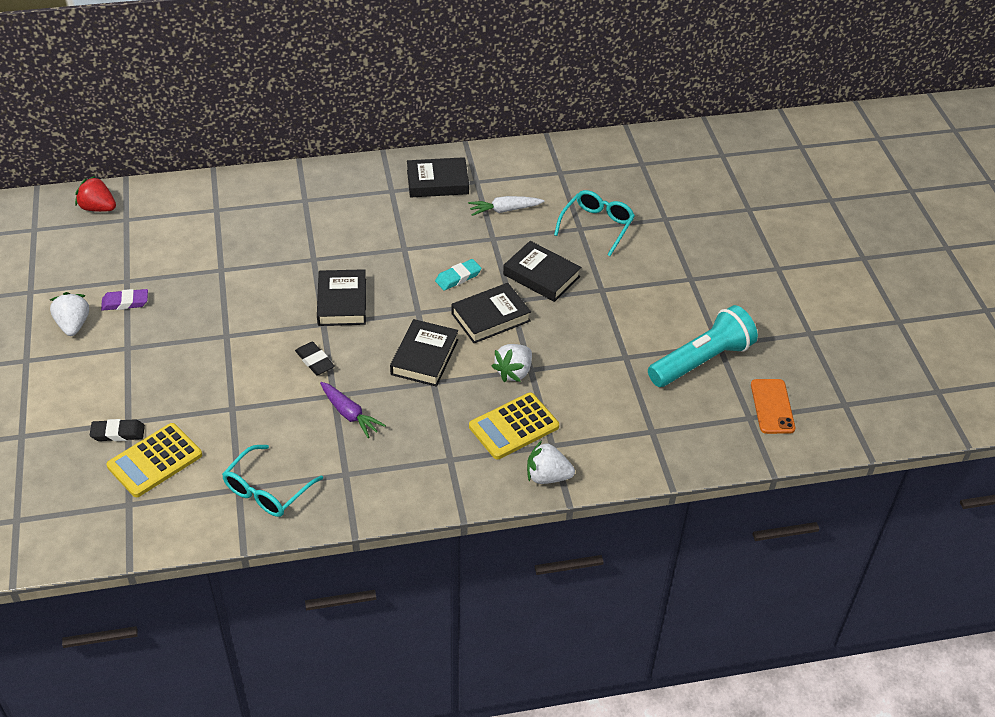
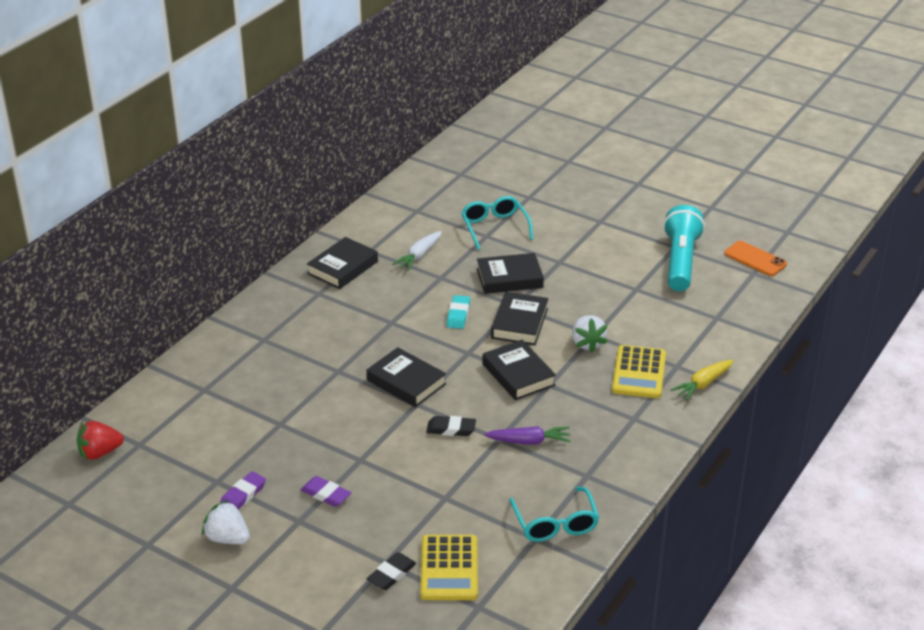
camera: 45 degrees left, 10 degrees down
(169, 343) = (326, 494): none -> purple eraser
(547, 476) = (703, 384): white strawberry -> yellow carrot

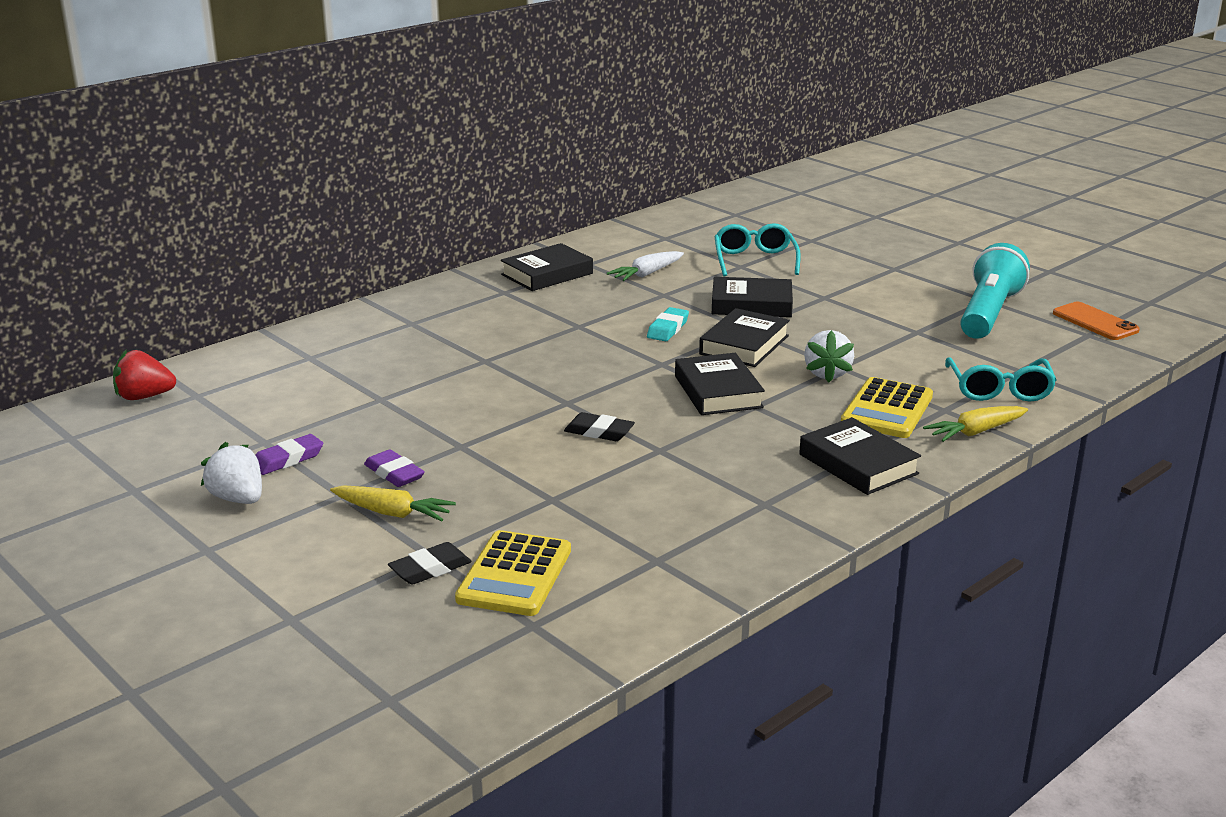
camera: 15 degrees right, 10 degrees down
(342, 531) = (392, 513): none -> yellow carrot
(406, 382) = (565, 381): black book -> black book (858, 464)
(529, 441) = (700, 458): purple carrot -> none
(555, 524) = (694, 549): turquoise glasses -> turquoise glasses (999, 390)

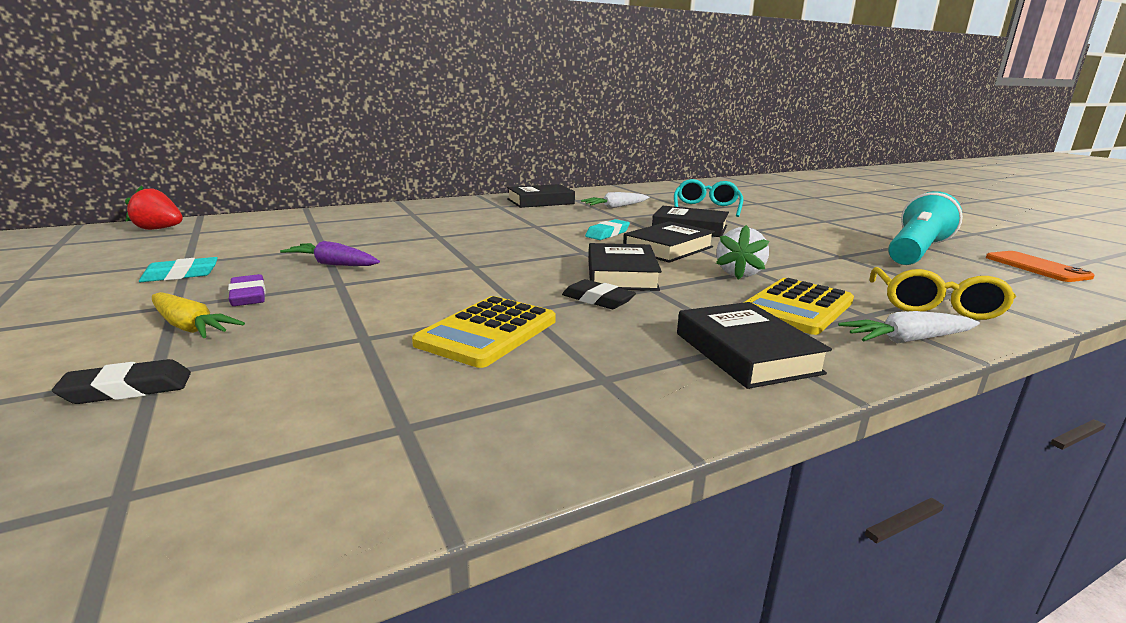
camera: 15 degrees right, 5 degrees down
(238, 499) = (84, 296): white strawberry -> none
(287, 459) = (180, 275): purple eraser -> turquoise eraser
(423, 421) = (333, 264): none -> purple carrot
(515, 575) = (207, 414): yellow calculator -> yellow calculator (487, 332)
(599, 432) = (478, 289): black eraser -> black eraser (597, 300)
(975, 432) = (907, 340): yellow carrot -> white carrot
(999, 390) = (934, 306): turquoise glasses -> yellow glasses

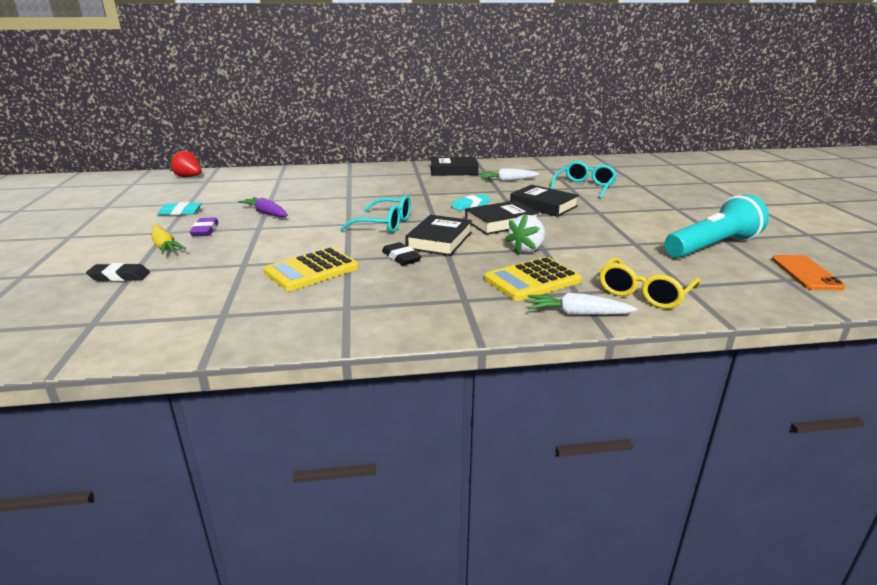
camera: 20 degrees right, 5 degrees up
(526, 263) = (385, 224): none -> turquoise glasses
(746, 353) = (451, 305): black book -> none

